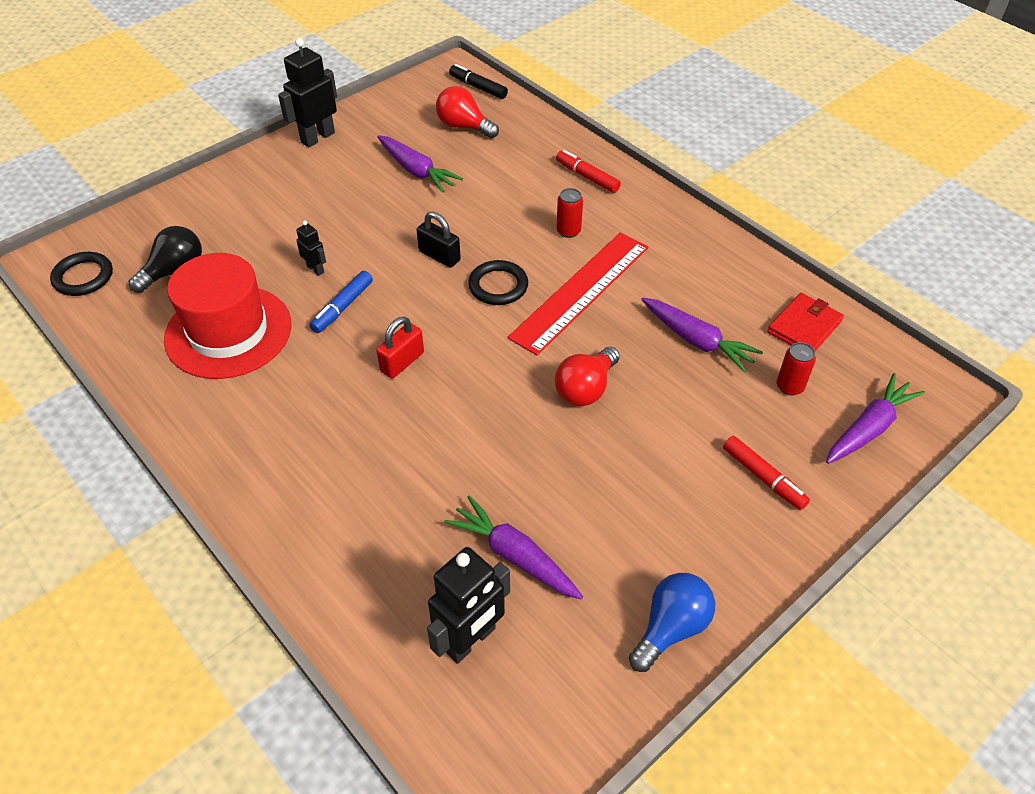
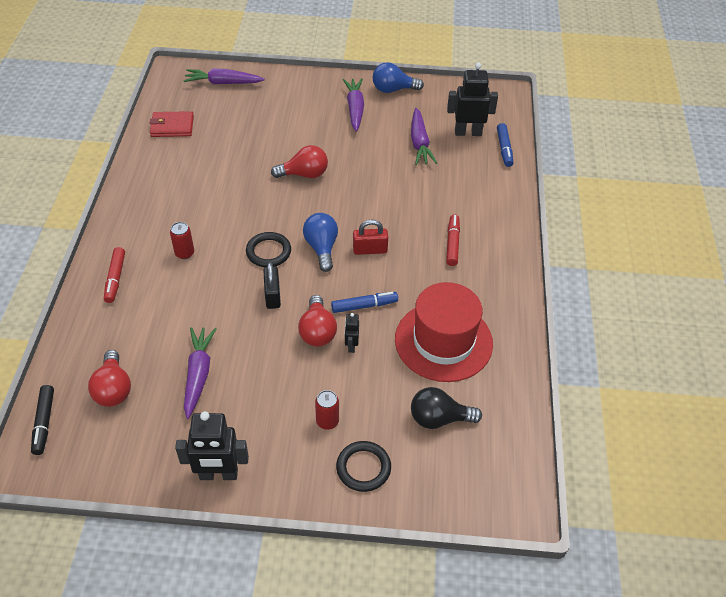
camera: 135 degrees left, 0 degrees up
(83, 277) = (504, 466): black ring -> black ring (363, 468)
(360, 258) = (317, 331): none -> red light bulb
(387, 655) = (504, 149): none -> blue marker
(453, 327) = (321, 248): none -> blue light bulb
(580, 291) = (234, 216): red ruler -> none
(697, 341) = (225, 156): purple carrot -> purple carrot (355, 109)
(763, 478) = (290, 99): red marker -> red marker (452, 243)
(789, 386) = (223, 114): red can -> red can (327, 421)

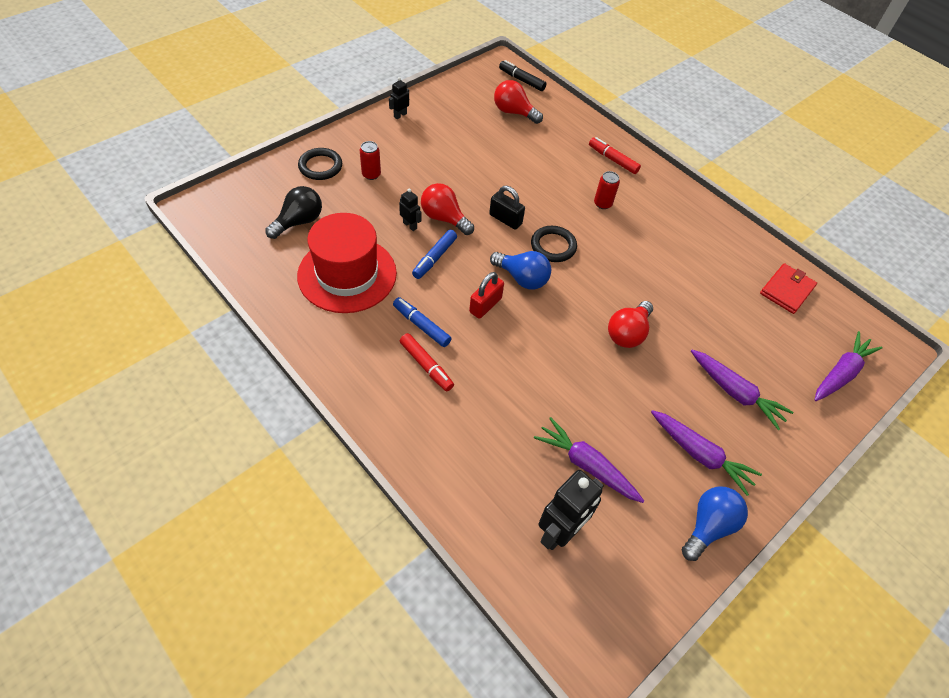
camera: 130 degrees right, 5 degrees up
(198, 374) = (480, 147): purple carrot -> purple carrot (735, 392)
(218, 475) = (400, 115): black robot -> black robot, size x0.51
(504, 149) = (497, 542): blue marker -> blue marker (421, 325)

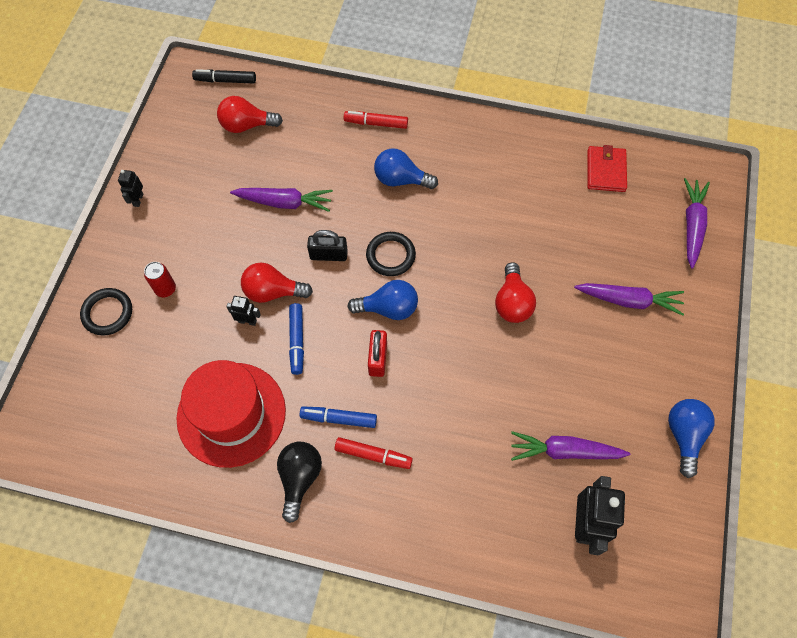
camera: 30 degrees left, 10 degrees up
(299, 222) = (139, 390): black light bulb -> black light bulb (299, 478)
(602, 204) = (401, 180): red can -> blue light bulb
(700, 454) = (639, 377): purple carrot -> purple carrot (284, 203)

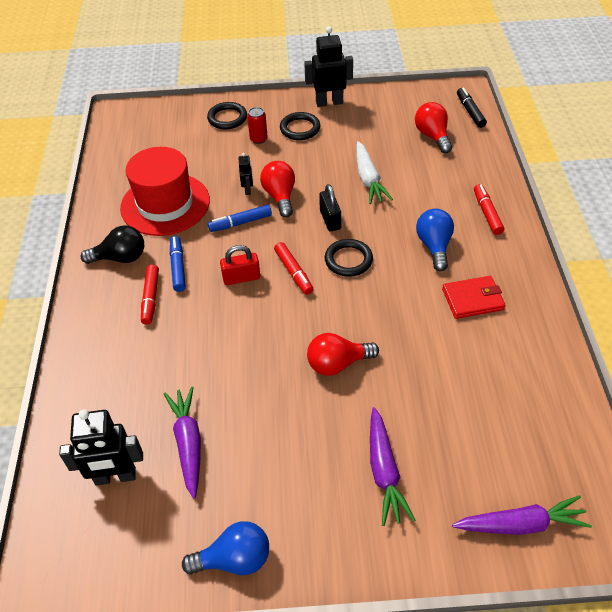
camera: 75 degrees right, 15 degrees down
(138, 200) = (329, 102): black robot -> black robot, size x1.97
(169, 242) = (300, 129): none -> black ring
(284, 203) = (368, 179): purple carrot -> white carrot
(388, 308) = (293, 272): blue light bulb -> red marker
(606, 171) = (547, 415): red wallet -> red wallet (472, 299)

